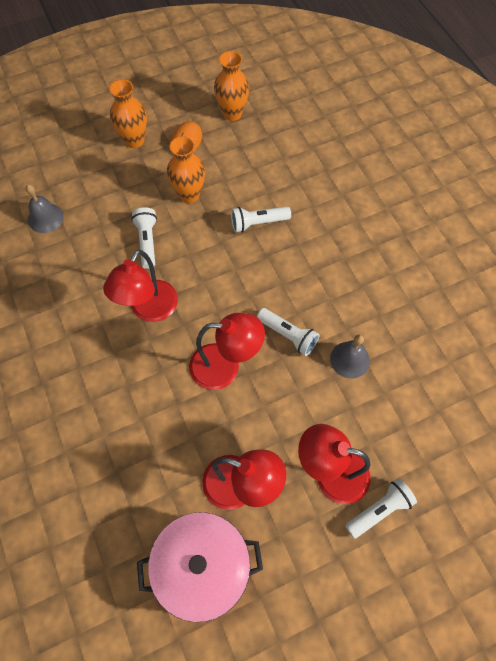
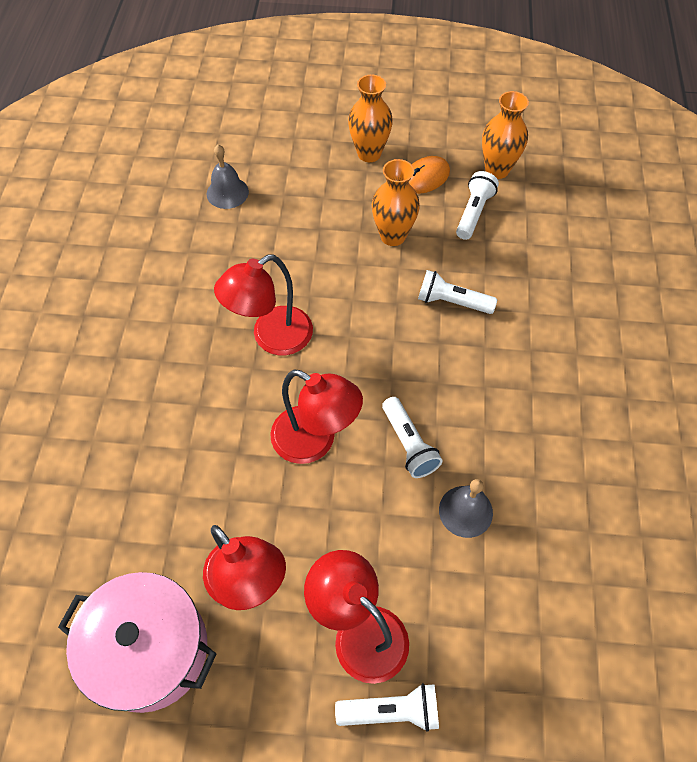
camera: 30 degrees right, 5 degrees down
(147, 242) = (315, 265): white flashlight -> white flashlight (473, 212)

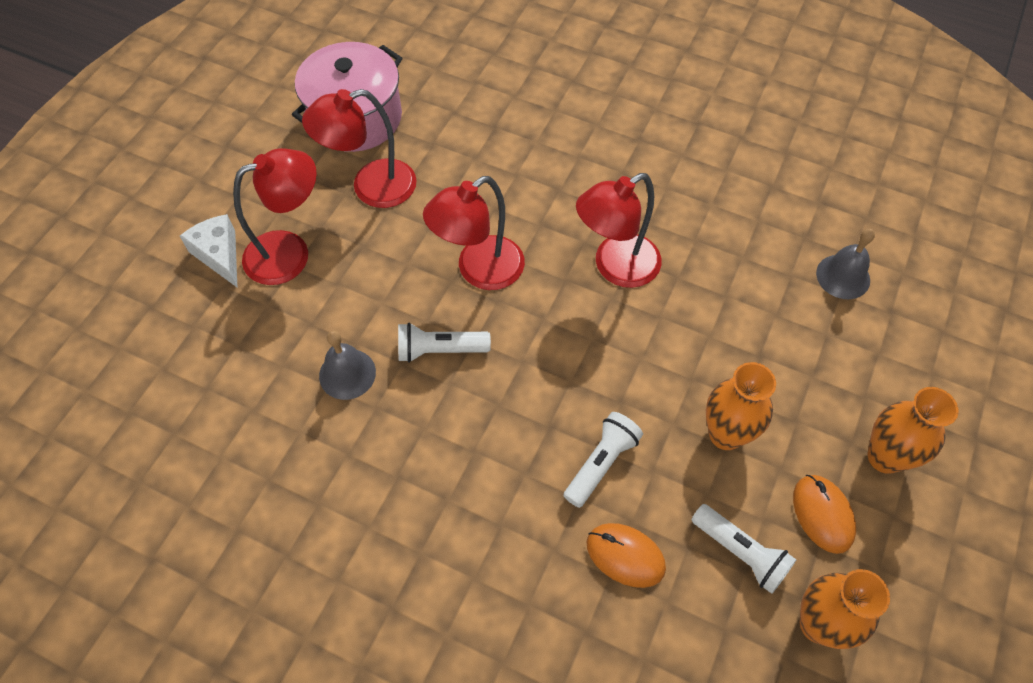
camera: 110 degrees right, 0 degrees up
(272, 338) = (615, 267): red lamp -> red lamp turned 105 degrees counterclockwise
(391, 710) = (219, 255): white flashlight -> white cheese
(510, 271) = (625, 556): none -> orange mouse

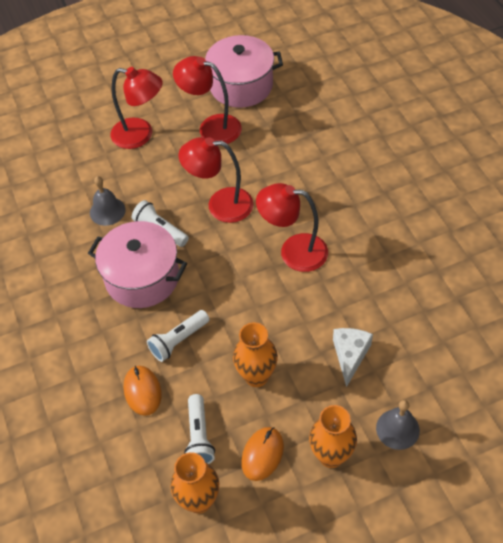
camera: 45 degrees right, 5 degrees down
(219, 255) = (108, 115): white cheese -> white cheese (350, 355)
(479, 422) = (142, 277): none -> pink pot
(601, 463) = (178, 341): white flashlight -> white flashlight turned 150 degrees clockwise
(843, 276) = (422, 348): grey bell -> grey bell (397, 429)

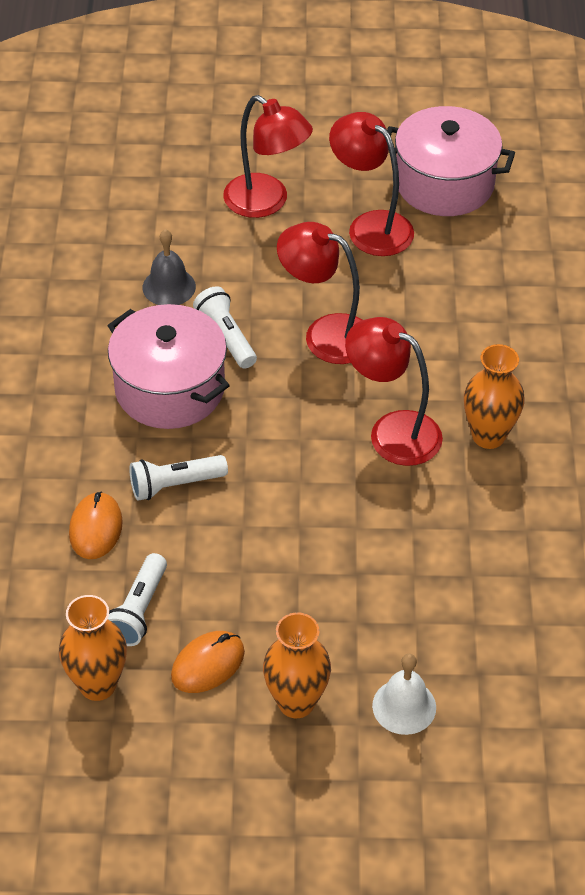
camera: 20 degrees right, 5 degrees down
(256, 376) = (253, 568): orange vase -> orange vase (488, 436)
(350, 355) = (393, 592): white cheese -> none
(397, 429) = (404, 706): grey bell -> white bell

